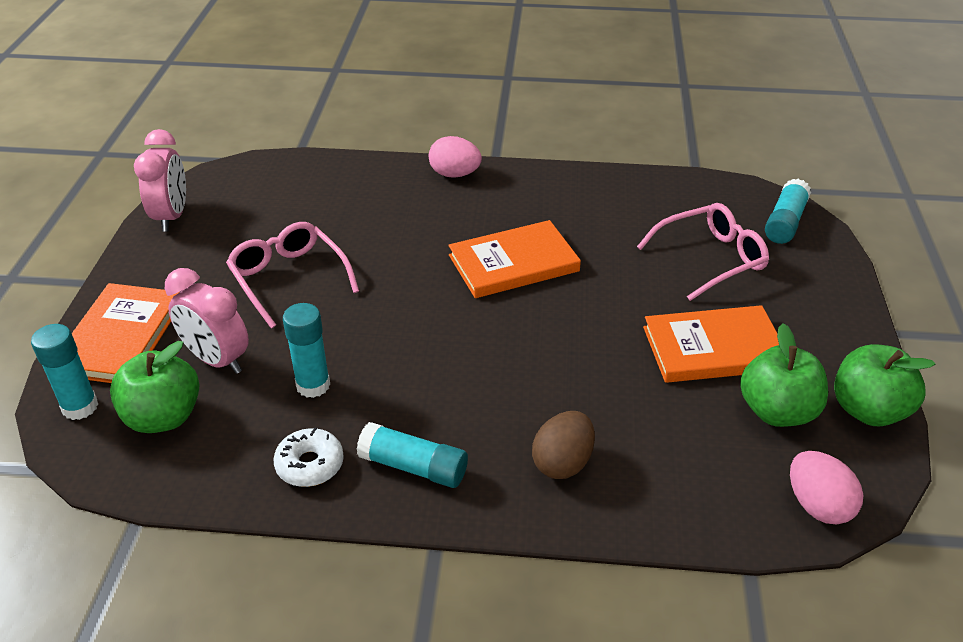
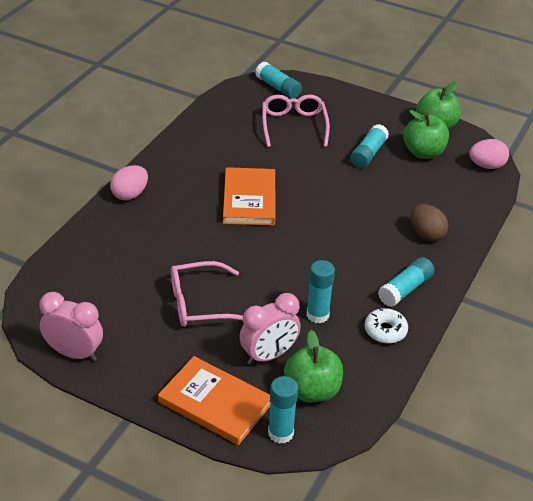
camera: 70 degrees left, 0 degrees up
(713, 348) = (368, 154): orange book -> turquoise glue stick

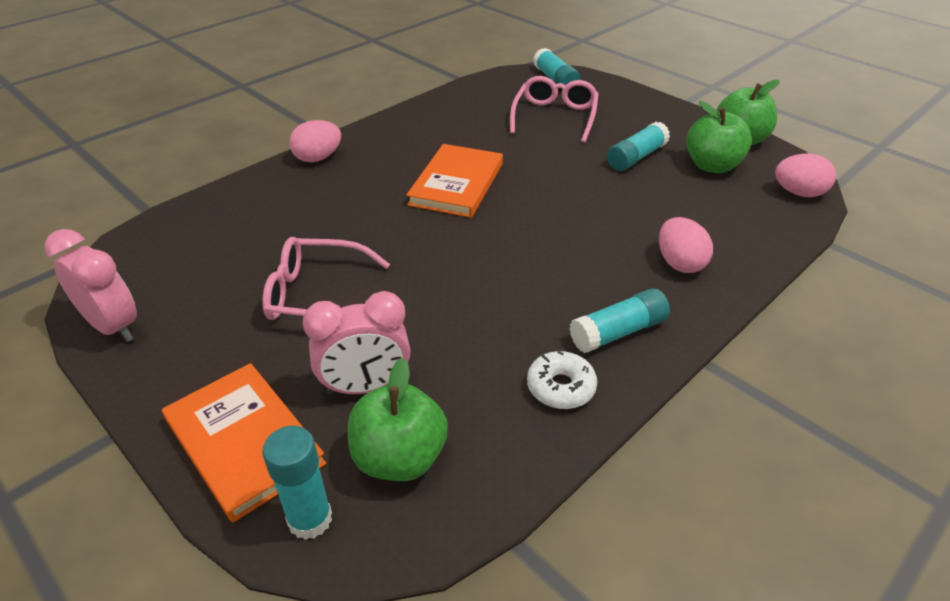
camera: 20 degrees right, 0 degrees up
(317, 315) = (469, 342): turquoise glue stick -> none
(426, 234) = (679, 263): brown egg -> pink egg

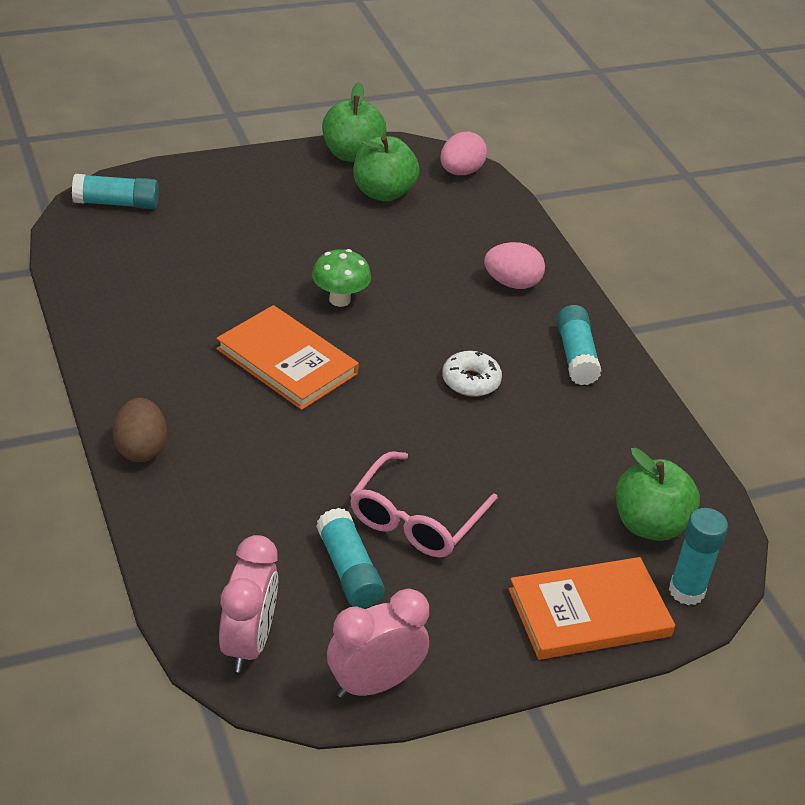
camera: 70 degrees left, 0 degrees up
(318, 158) = (140, 449): pink egg -> brown egg
(365, 386) = (561, 521): pink clock -> pink clock (248, 643)
(553, 185) = (339, 299): none -> green mushroom
(554, 117) = (205, 241): pink glasses -> none
(561, 387) = (620, 412): white donut -> white donut (471, 381)
(636, 157) = (332, 227): turquoise glue stick -> turquoise glue stick (348, 570)

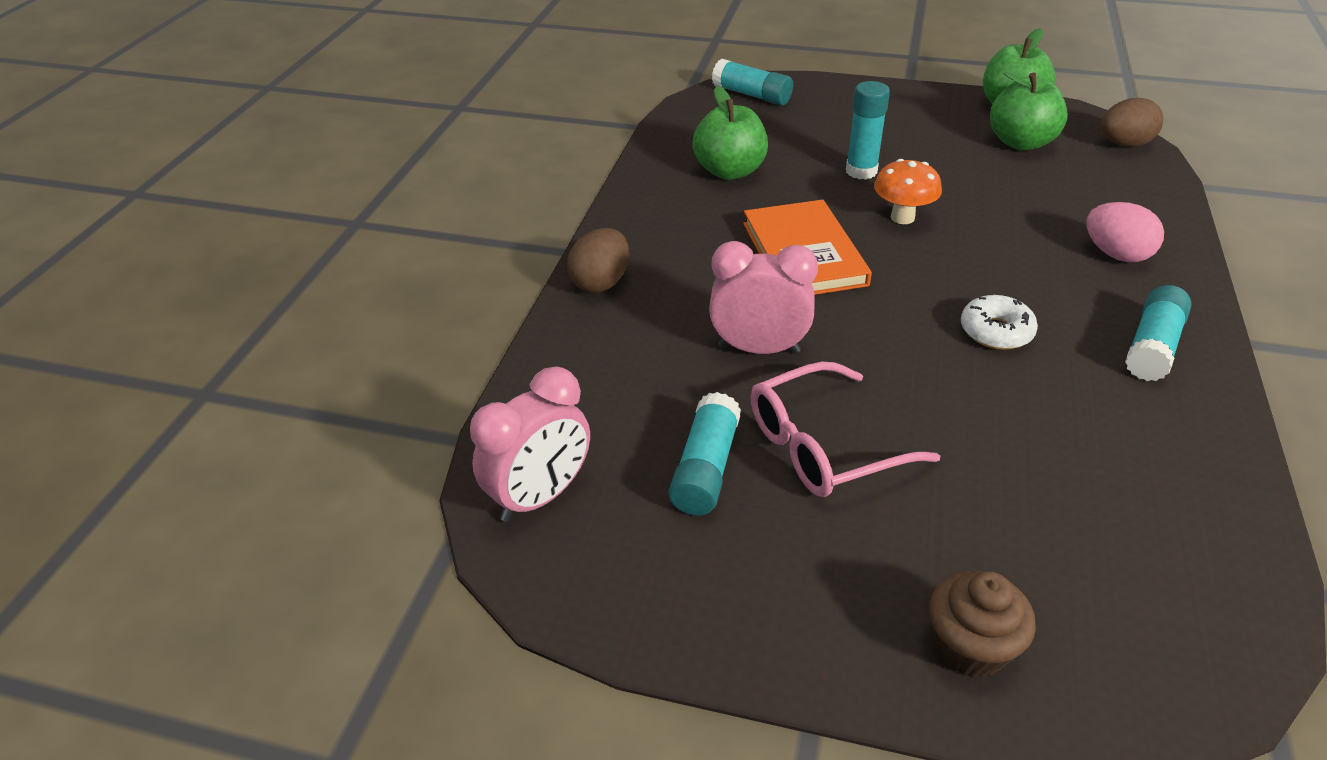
camera: 40 degrees right, 0 degrees up
(339, 299) = (902, 217): green mushroom -> orange mushroom
(374, 684) = (632, 603): pink clock -> pink clock (759, 349)
(460, 172) = (1124, 144): pink egg -> brown egg
(589, 613) = (970, 646): orange book -> brown cupcake
(649, 525) = (1135, 573): green apple -> green apple (730, 171)
(686, 591) = (1140, 684): turquoise glue stick -> turquoise glue stick (861, 171)

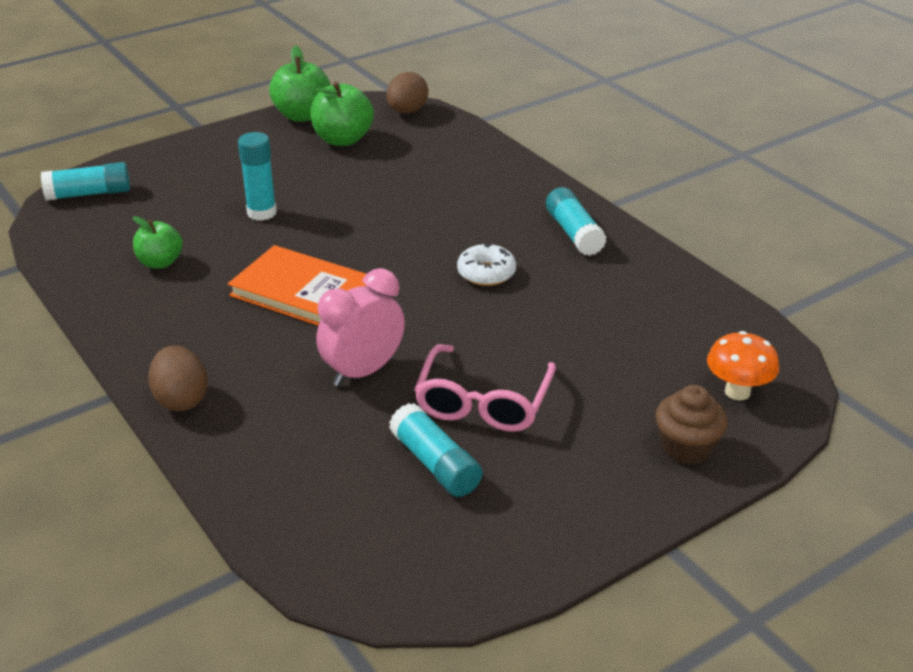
camera: 50 degrees left, 5 degrees down
(540, 496) = (357, 558): pink clock -> none
(730, 171) = (160, 262): green apple -> green apple, size x0.65
(902, 217) = (335, 231): orange mushroom -> orange mushroom (737, 392)
(1116, 254) = (490, 187): pink egg -> none

